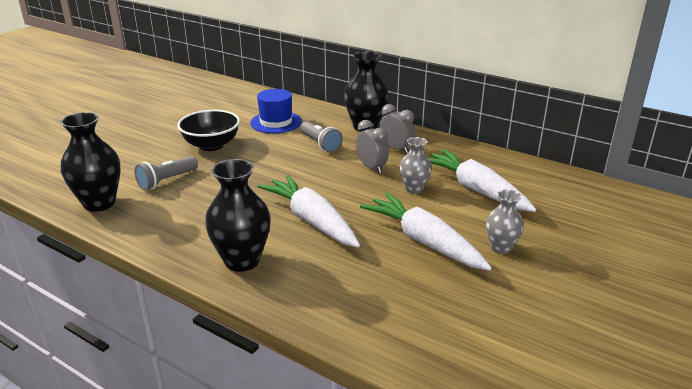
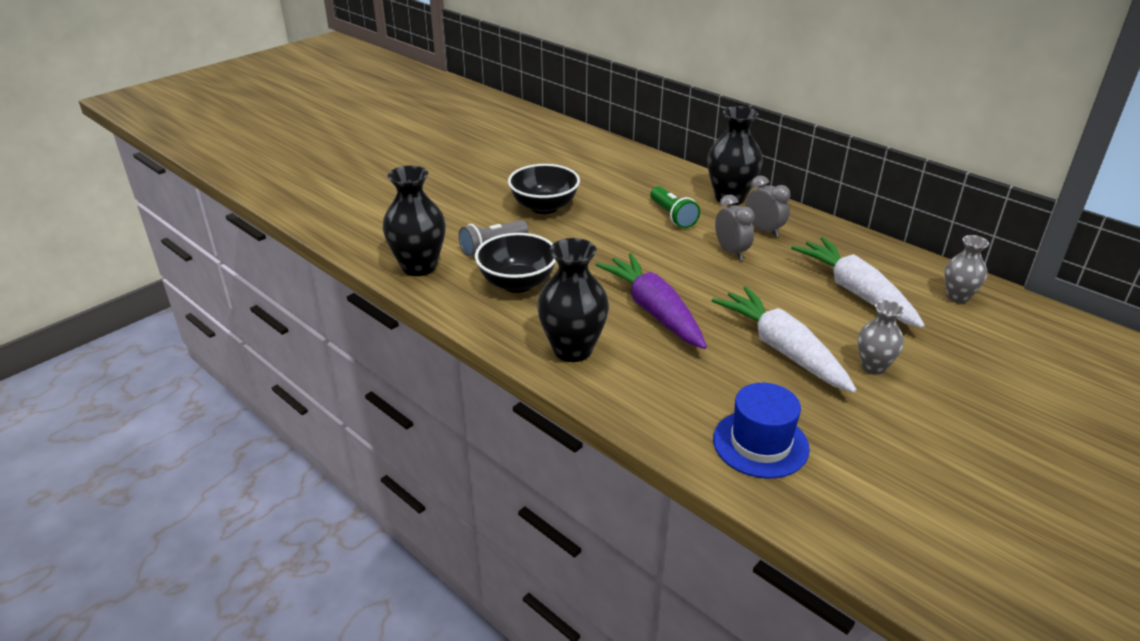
camera: 10 degrees right, 5 degrees up
(190, 209) = (517, 283): none -> black bowl
(276, 122) = (621, 183): blue hat -> blue hat (760, 444)
(311, 220) = (654, 311): white carrot -> purple carrot
(320, 144) = (672, 216): grey flashlight -> green flashlight
(414, 189) = (779, 283): grey vase -> grey vase (957, 297)

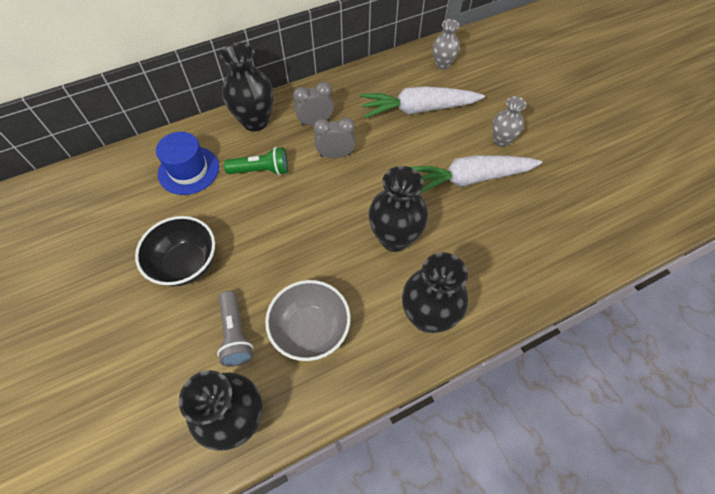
camera: 70 degrees left, 25 degrees up
(517, 283) = (311, 330): black bowl -> grey bowl
(654, 311) = (395, 238): purple carrot -> black vase
(760, 444) = (564, 235): blue hat -> blue hat (188, 170)

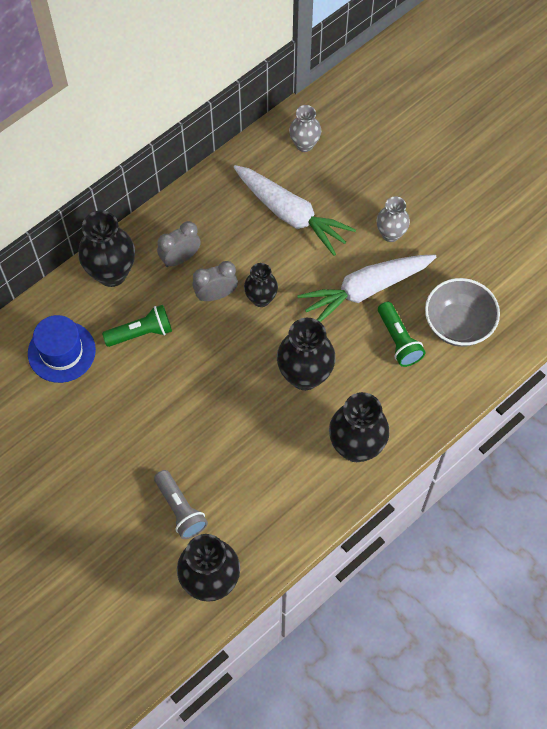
camera: 15 degrees left, 5 degrees up
(186, 264) = (103, 454): black bowl -> none
(311, 330) = (250, 487): grey bowl -> grey bowl (458, 325)
(373, 166) = (261, 299): none -> black vase
(418, 109) = (291, 214): white carrot -> white carrot turned 120 degrees counterclockwise
(491, 227) = (398, 340): none -> green flashlight

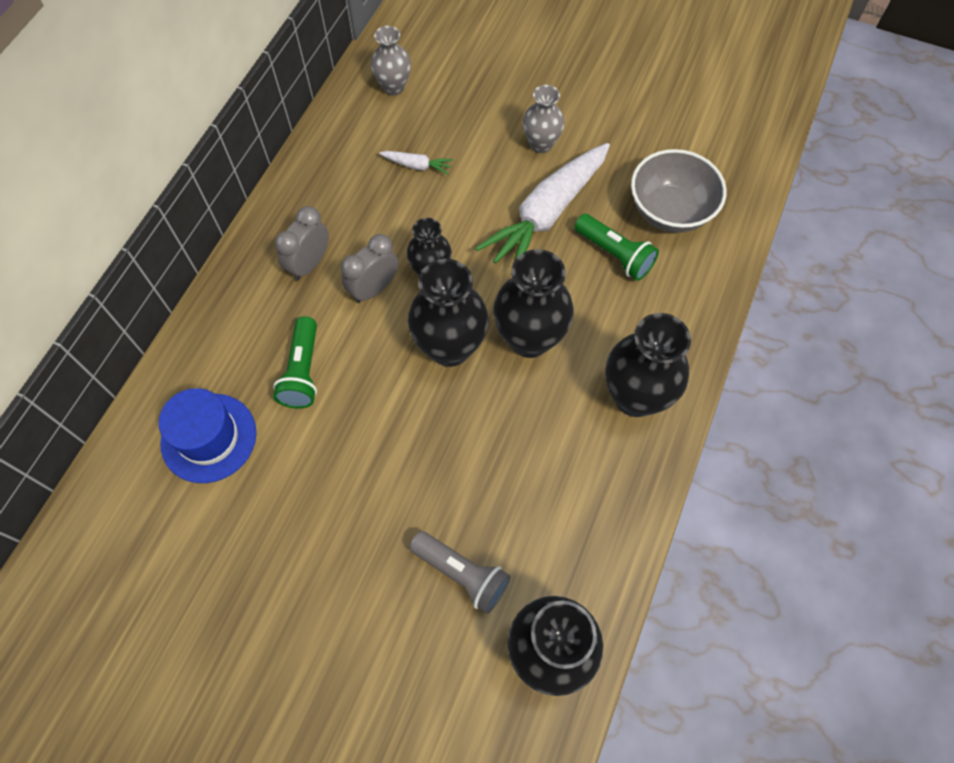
camera: 25 degrees left, 0 degrees up
(111, 273) = (231, 315): black vase -> black vase (450, 347)
(141, 333) = (302, 371): green flashlight -> green flashlight turned 135 degrees clockwise
(291, 214) = (417, 166): white carrot -> white carrot, size x0.42

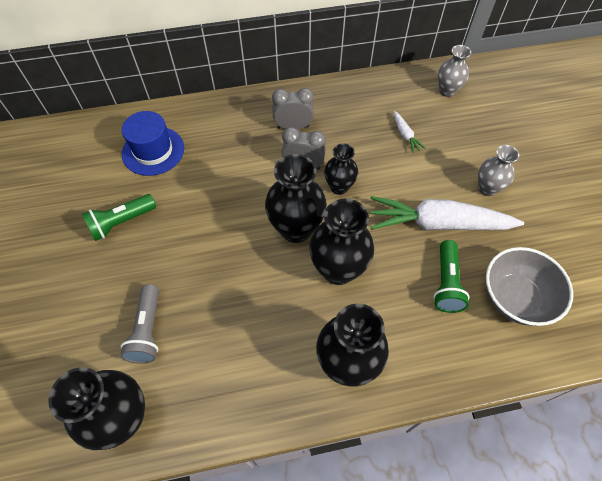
camera: 55 degrees right, 5 degrees down
(302, 371) = (223, 166): green flashlight -> green flashlight (121, 222)

